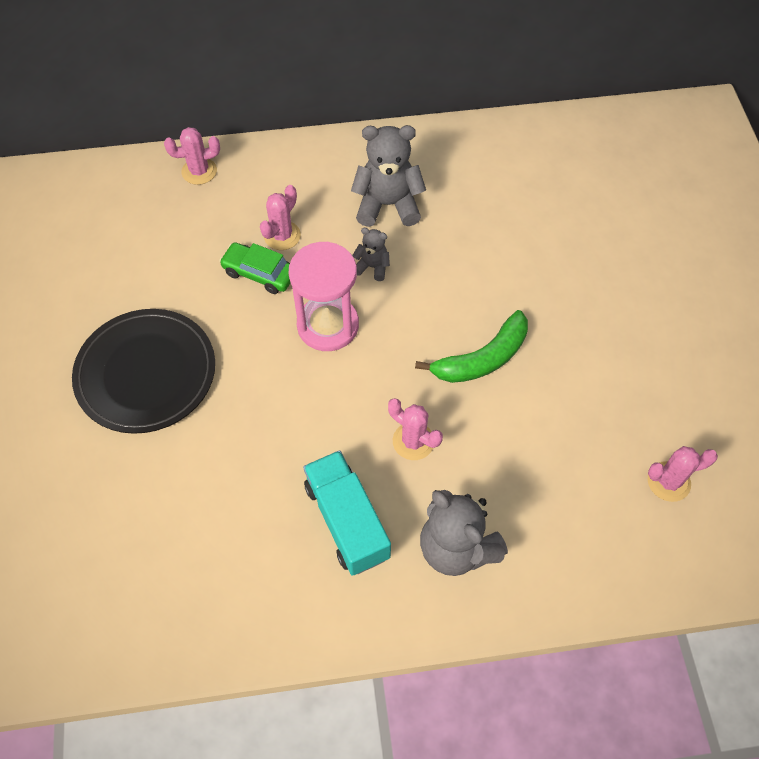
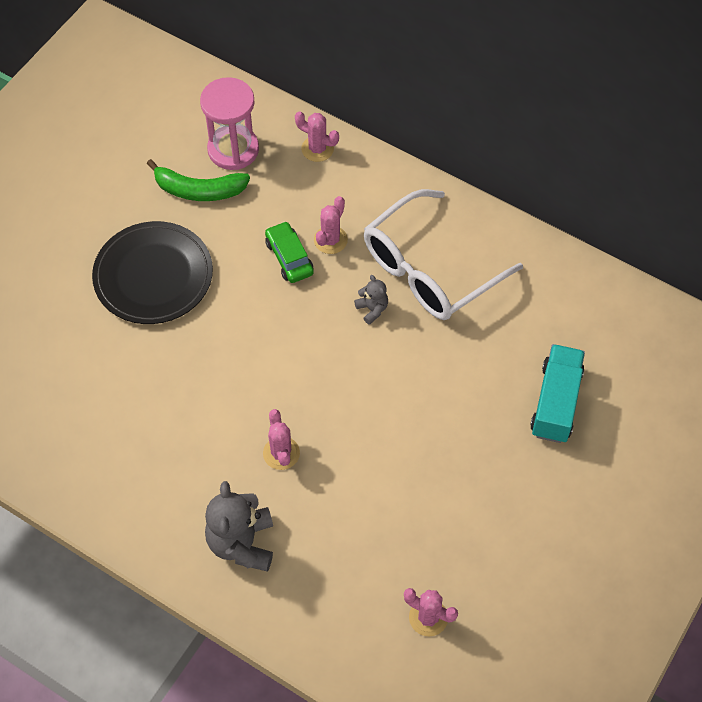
camera: 40 degrees right, 0 degrees up
(282, 236) = (330, 240): pink cactus -> pink cactus turned 45 degrees counterclockwise
(328, 325) = (300, 329): pink hourglass -> pink hourglass (233, 149)
(347, 521) = (189, 471): turquoise truck -> turquoise truck (556, 402)
(388, 205) = (429, 269): grey teddy bear -> white glasses
(482, 358) = (384, 433): green banana -> green banana (199, 190)

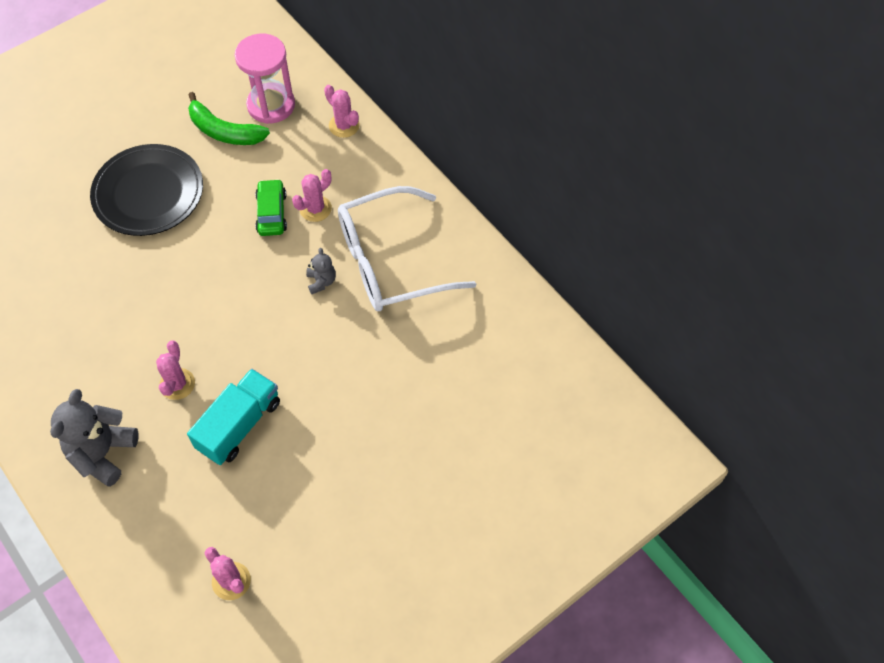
camera: 20 degrees right, 0 degrees up
(556, 402) = (447, 421): turquoise truck -> turquoise truck (239, 425)

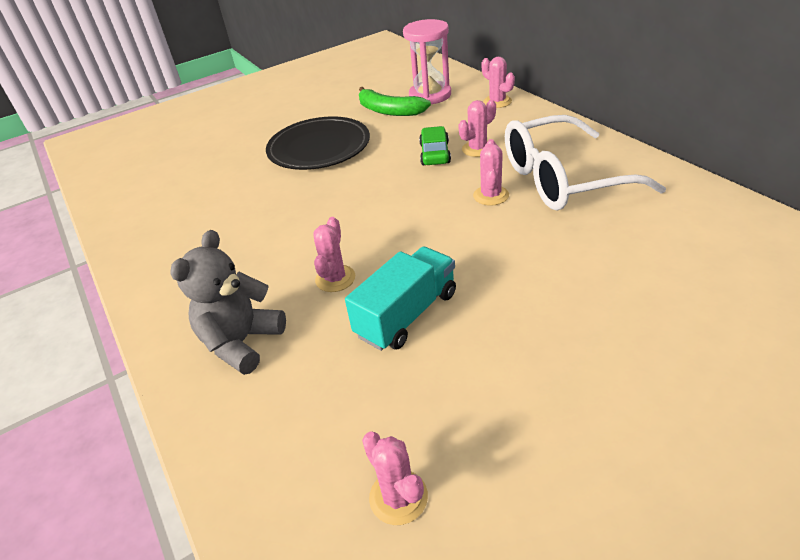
camera: 10 degrees right, 20 degrees down
(321, 281) = (491, 195): grey teddy bear -> pink cactus

